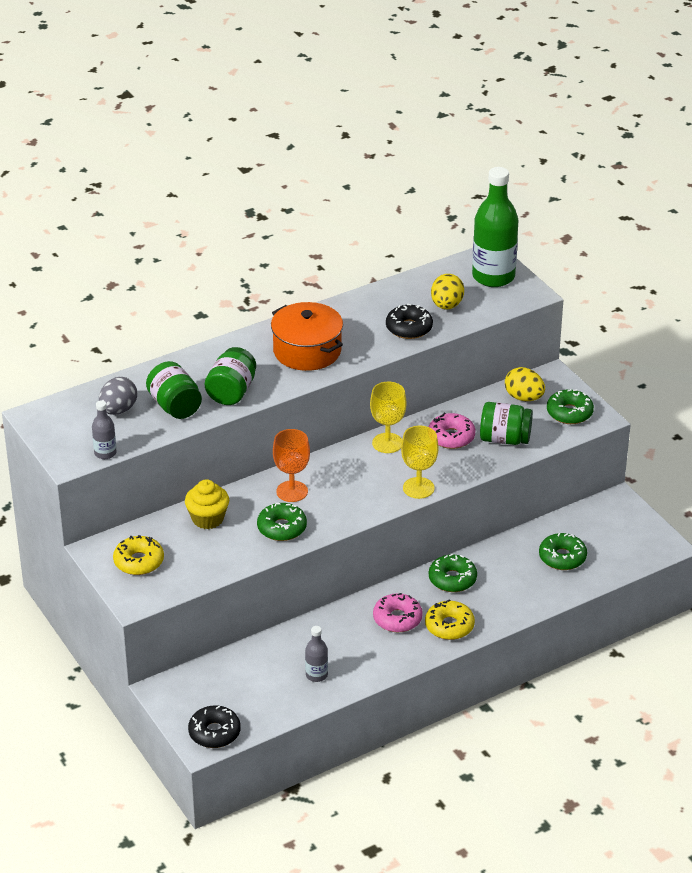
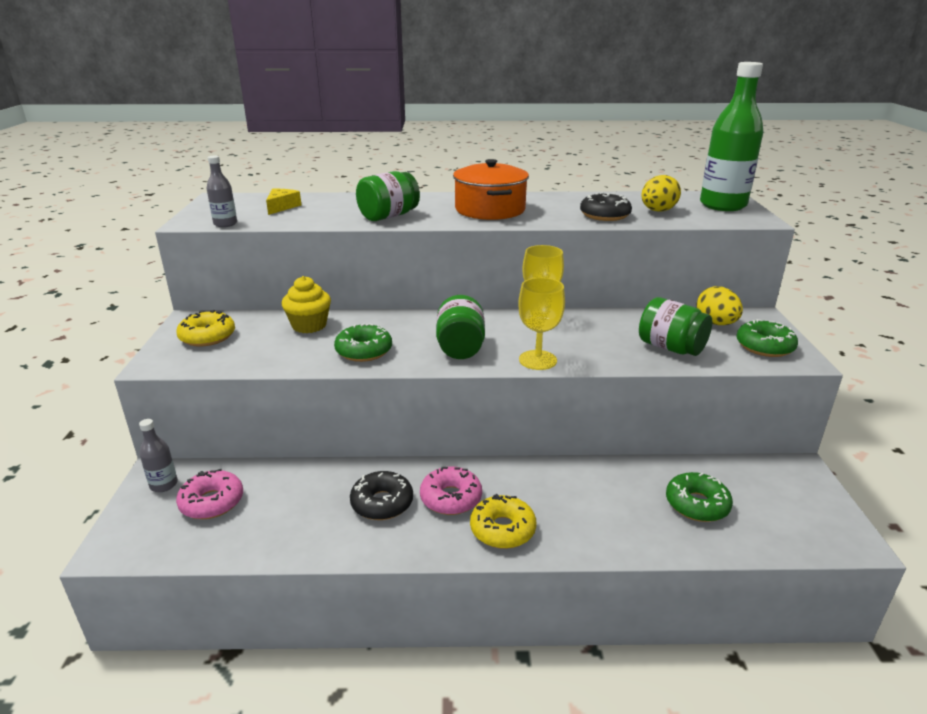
camera: 30 degrees right, 10 degrees down
(118, 410) = (282, 207): grey egg -> yellow cheese
(175, 406) = (328, 214): green jar -> green jar (460, 348)
(214, 733) = (138, 540): black donut -> black donut (382, 503)
(292, 491) = (408, 328): orange goblet -> none
(316, 675) = (308, 523): grey bottle -> grey bottle (164, 485)
(451, 437) = (611, 332): pink donut -> pink donut (212, 502)
(452, 579) = (546, 480): green donut -> none

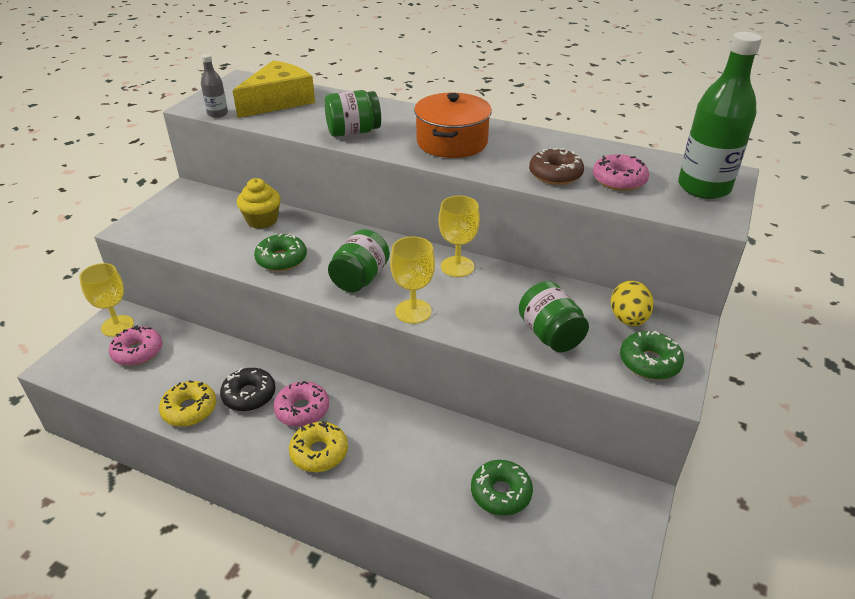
camera: 25 degrees right, 10 degrees up
(164, 485) = (117, 326): grey bottle -> yellow goblet
(207, 337) = (181, 212): yellow donut -> yellow donut (189, 409)
(282, 207) = (279, 101): yellow cheese -> yellow cheese, size x2.09
(604, 215) = (555, 174): black donut -> brown donut
(657, 211) = (619, 180): yellow egg -> pink donut

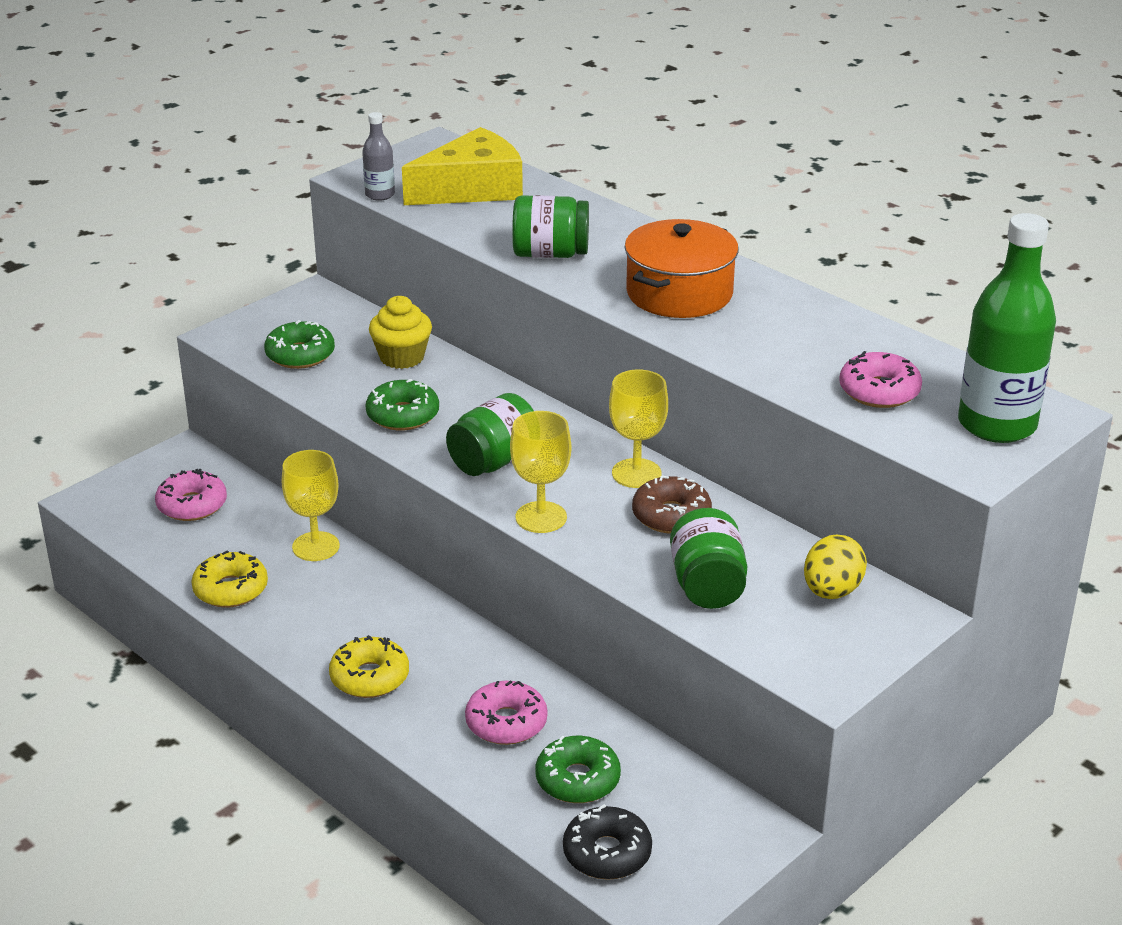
camera: 20 degrees right, 5 degrees down
(117, 326) = (178, 466): yellow goblet -> yellow goblet (316, 546)
(249, 395) = (311, 590): black donut -> black donut (607, 853)
(302, 410) = (371, 623): pink donut -> pink donut (506, 723)
(555, 174) = (793, 366): brown donut -> brown donut (671, 515)
(649, 362) = (820, 648): green donut -> green donut (300, 355)

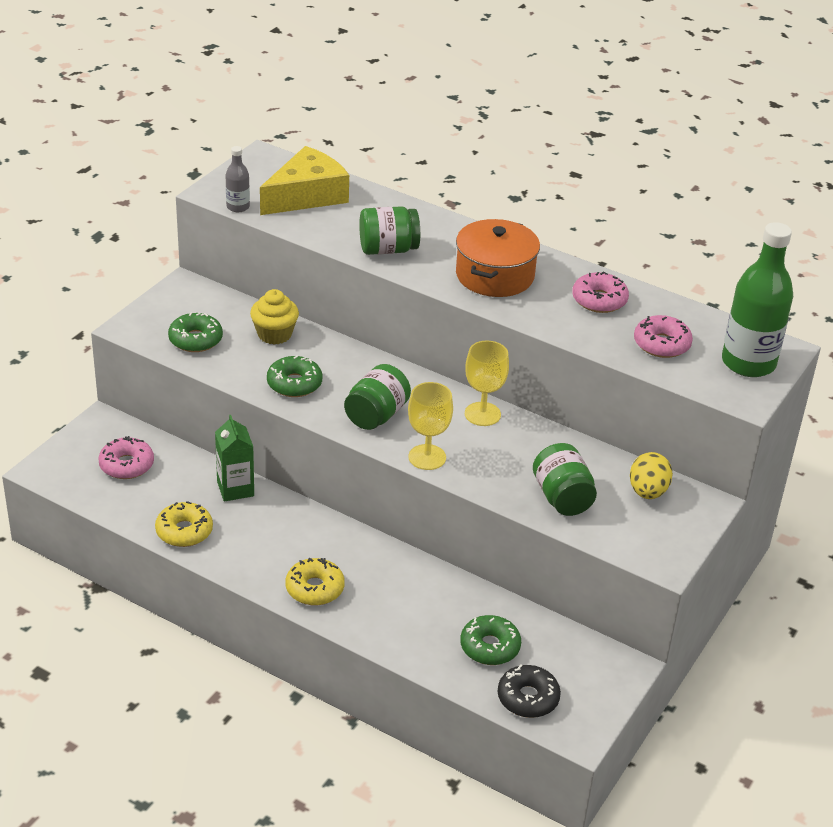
camera: 15 degrees left, 5 degrees up
(316, 546) = (235, 489): yellow goblet -> green carton
(506, 723) = (425, 611): pink donut -> pink donut (599, 300)
(671, 515) = (518, 445): brown donut -> none

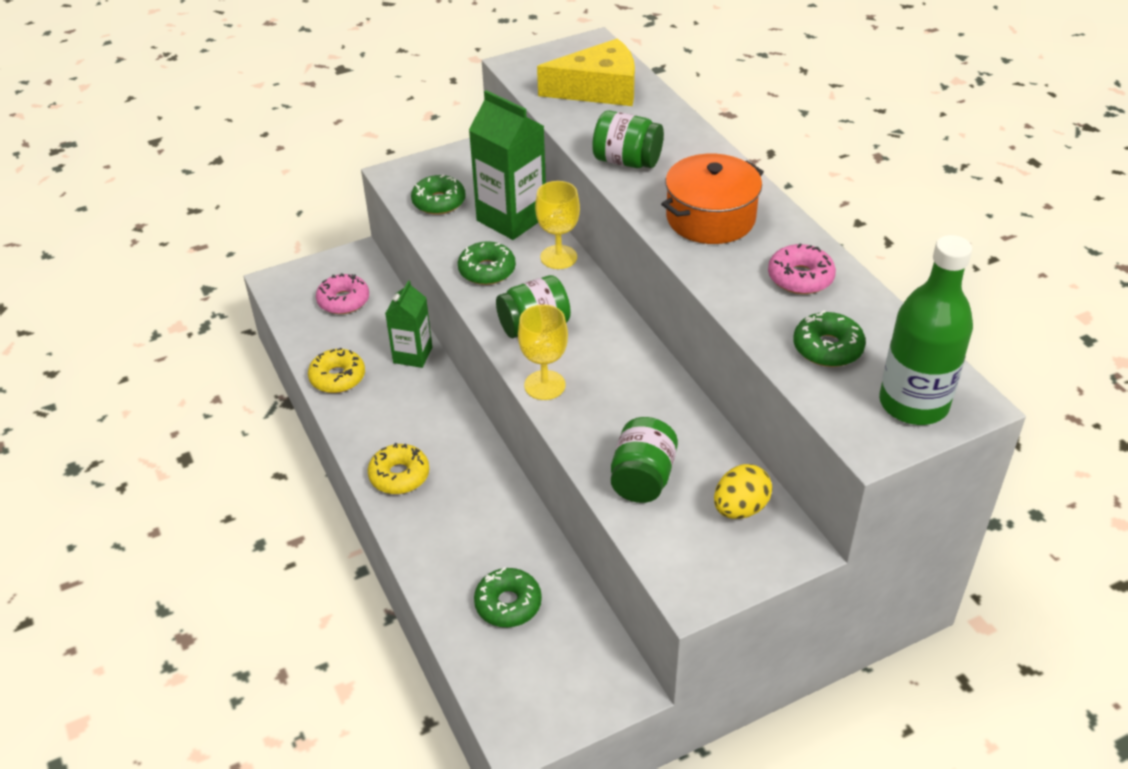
camera: 35 degrees right, 5 degrees up
(238, 207) = (525, 83): grey bottle -> none
(274, 334) = (511, 218): yellow cupcake -> green carton
(482, 414) = (638, 361): yellow goblet -> yellow goblet (558, 257)
(528, 698) = (500, 674): black donut -> none
(661, 344) = (827, 348): pink donut -> green donut

